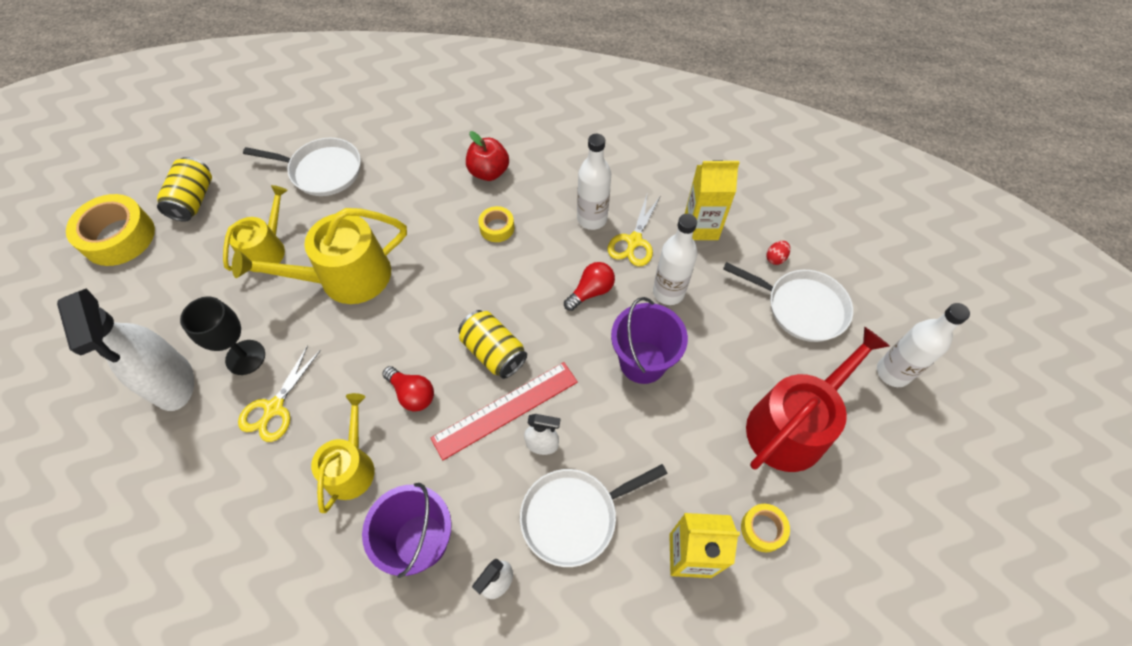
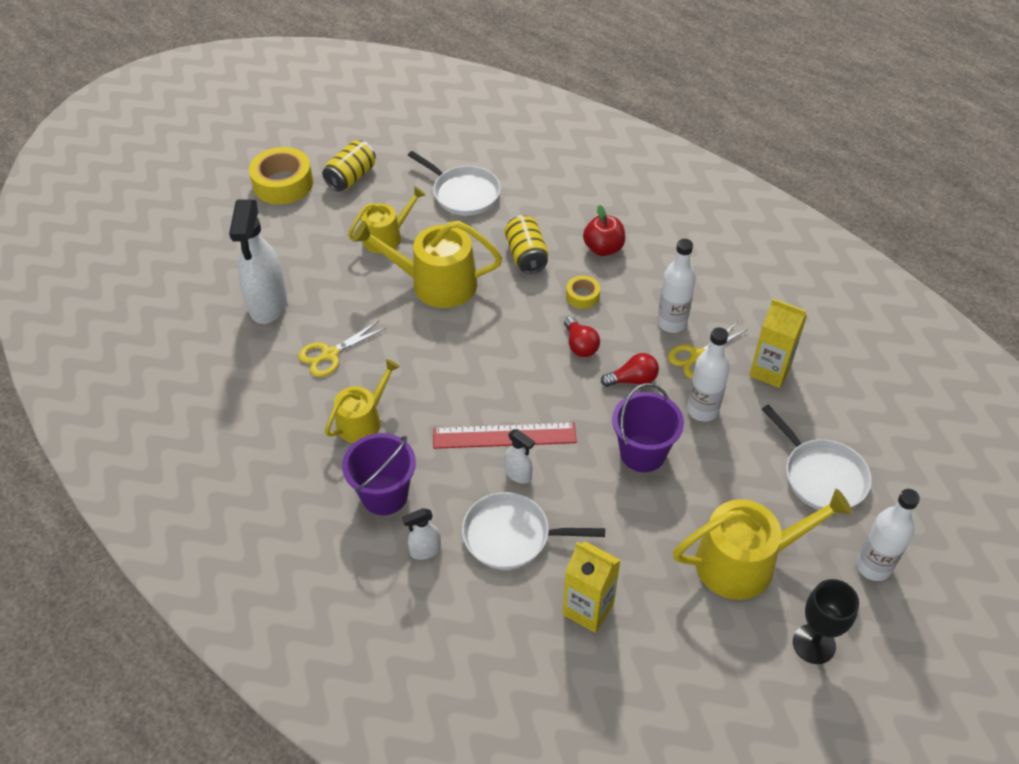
camera: 30 degrees right, 10 degrees down
(245, 357) = (328, 309): black goblet -> black goblet (814, 644)
(412, 394) = (438, 391): red light bulb -> red light bulb (580, 345)
(494, 352) = (521, 390): yellow can -> yellow can (526, 256)
(762, 529) = (663, 622): yellow tape -> none
(775, 258) = (825, 426): red egg -> none
(793, 425) = (745, 561): red watering can -> yellow watering can

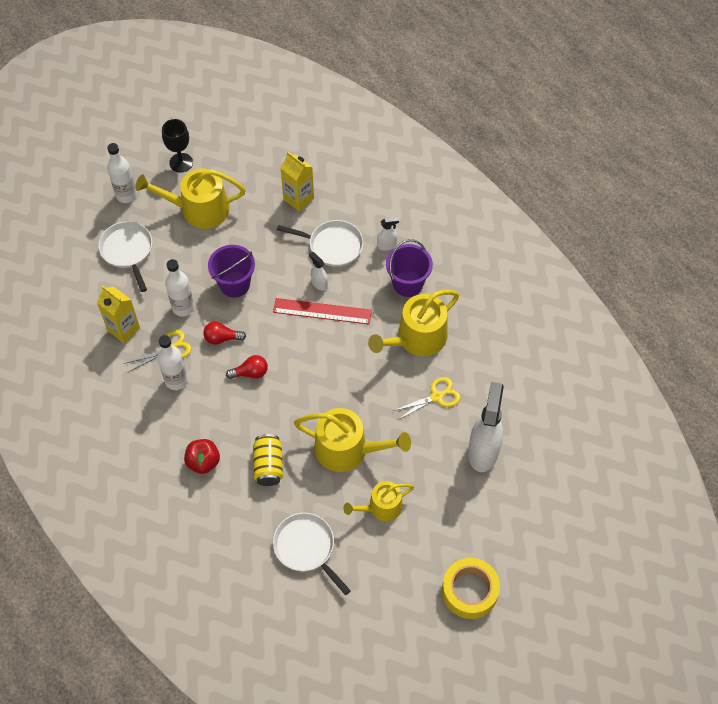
camera: 170 degrees left, 10 degrees up
(351, 177) = (406, 588): yellow can -> none
(363, 420) = (416, 338): yellow watering can -> yellow watering can, size x1.60
(580, 345) = (250, 373): red light bulb -> red light bulb turned 90 degrees clockwise
(582, 296) = (235, 417): yellow tape -> none

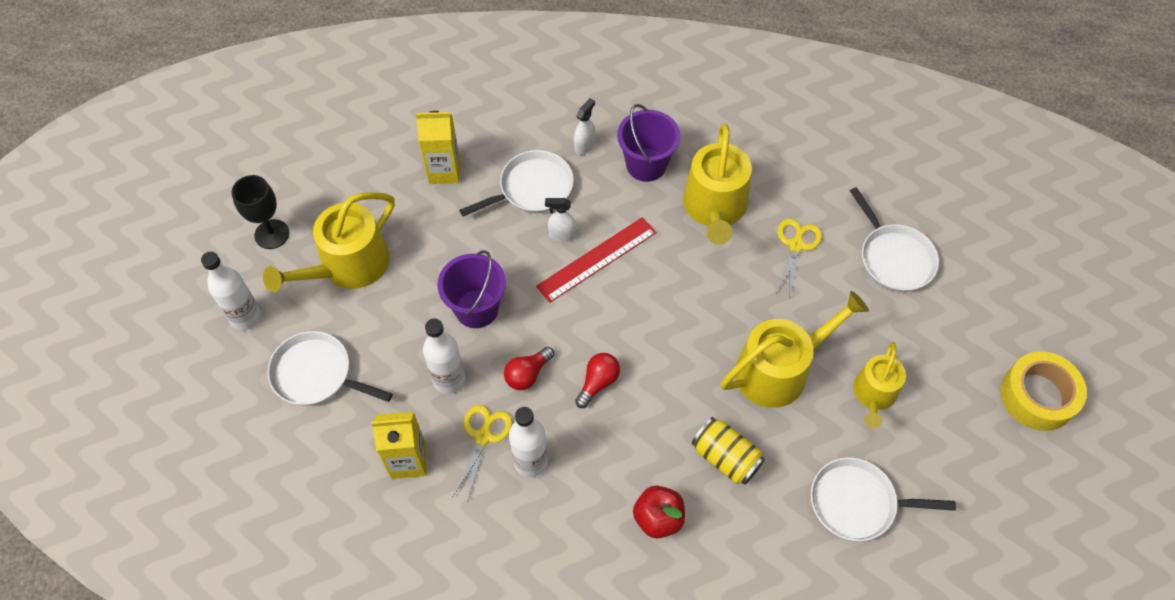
camera: 45 degrees left, 0 degrees up
(483, 451) = (894, 258): white spray bottle -> white pan

